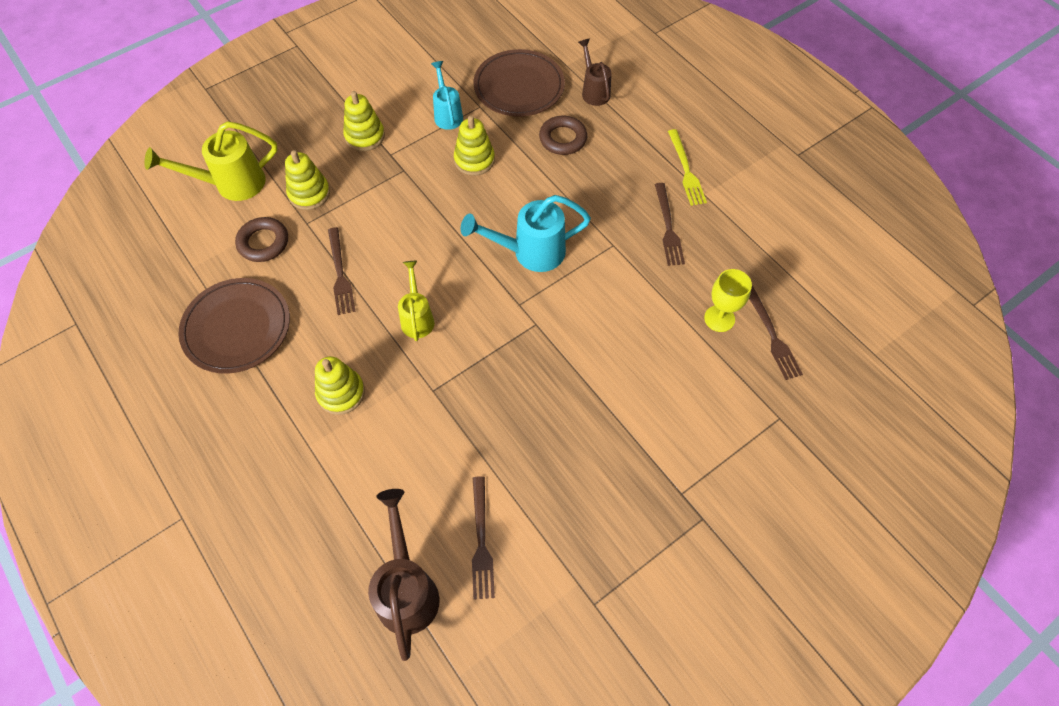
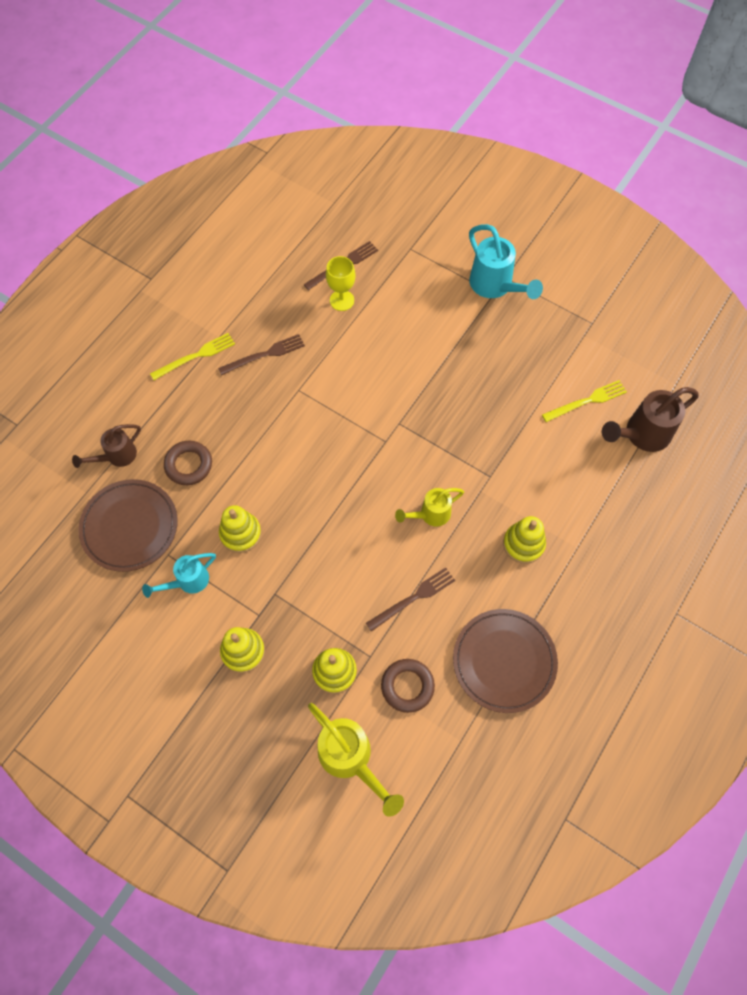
camera: 110 degrees left, 5 degrees up
(481, 541) = (587, 401): brown fork -> yellow fork
(530, 252) = (330, 450): turquoise watering can -> turquoise watering can (495, 287)

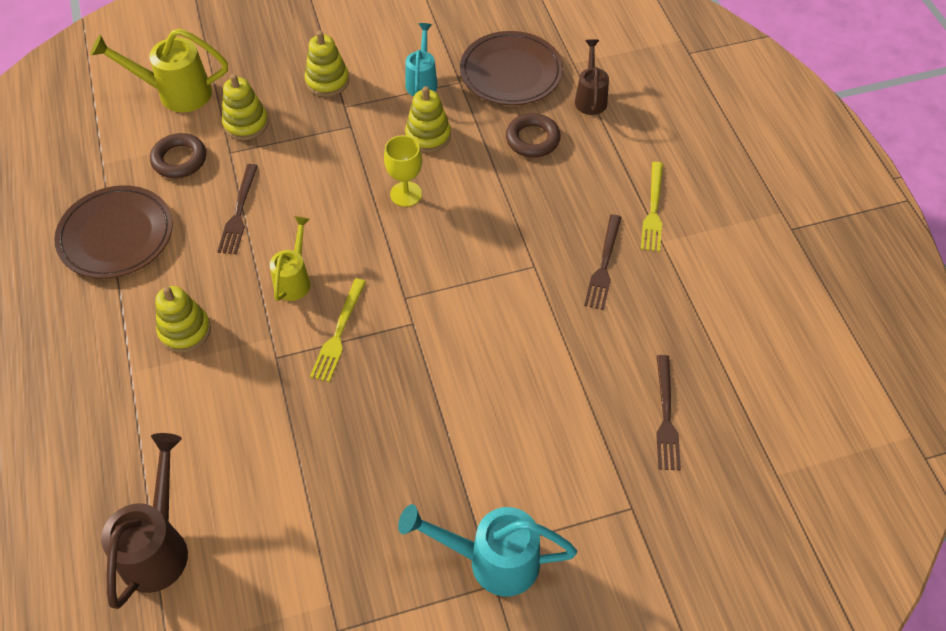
camera: 130 degrees right, 10 degrees down
(342, 300) = (614, 380): yellow goblet -> yellow goblet (406, 194)
(587, 401) = (253, 525): yellow fork -> yellow fork (338, 333)

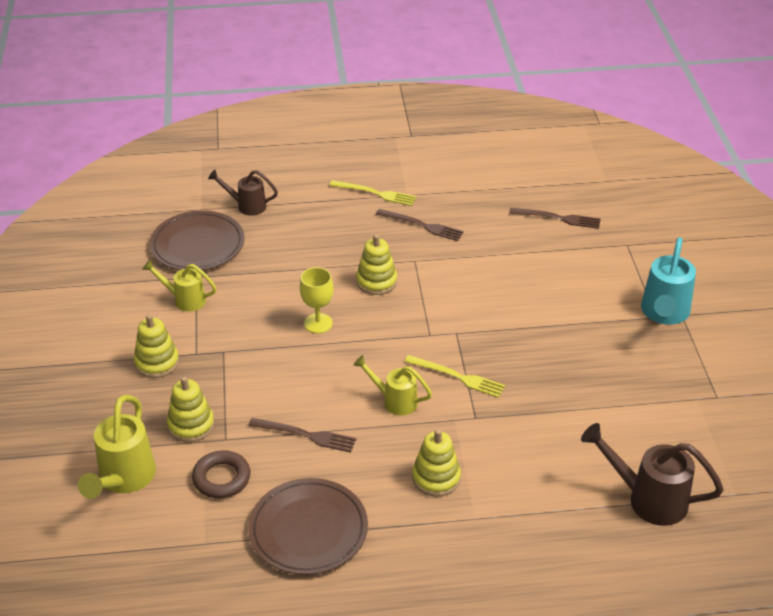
camera: 80 degrees left, 15 degrees down
(422, 81) = (184, 300): turquoise watering can -> yellow watering can
(428, 136) = (254, 303): yellow stacking toy -> yellow stacking toy (376, 282)
(532, 139) = (281, 243): brown ring -> none

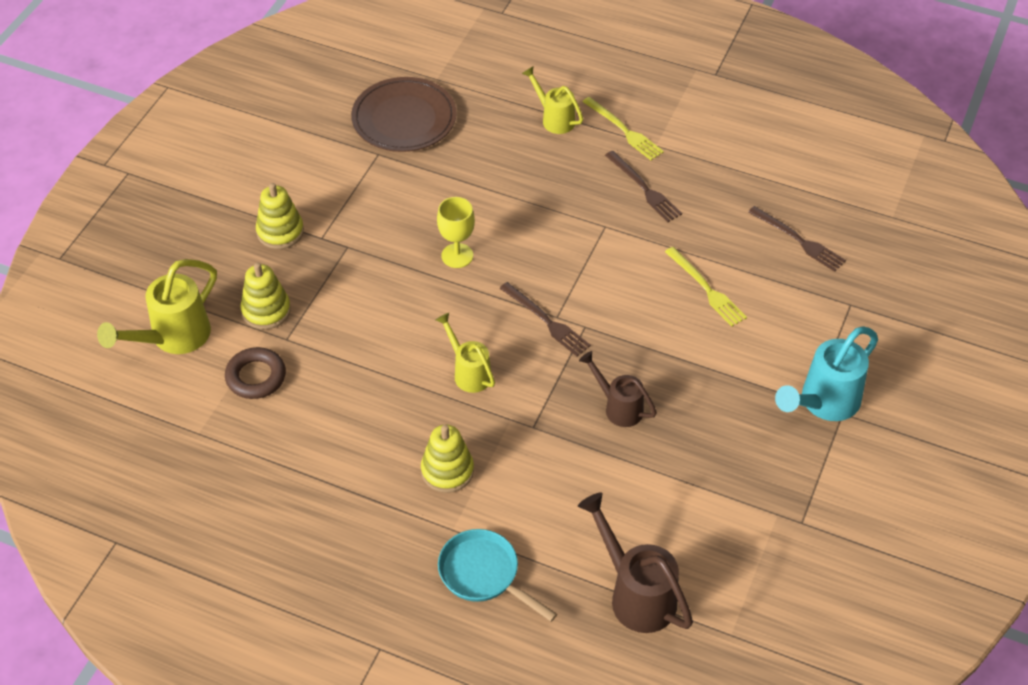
camera: 30 degrees right, 10 degrees up
(184, 300) = (350, 175): yellow watering can -> yellow watering can (554, 118)
(246, 206) = (482, 93): brown watering can -> brown watering can (618, 407)
(306, 435) = (360, 369): brown fork -> brown fork (546, 321)
(308, 530) = (294, 465): brown plate -> none
(376, 282) = (548, 234): yellow stacking toy -> none
(457, 377) = (549, 375): yellow fork -> yellow fork (706, 289)
(526, 540) = (484, 575): none -> turquoise pan

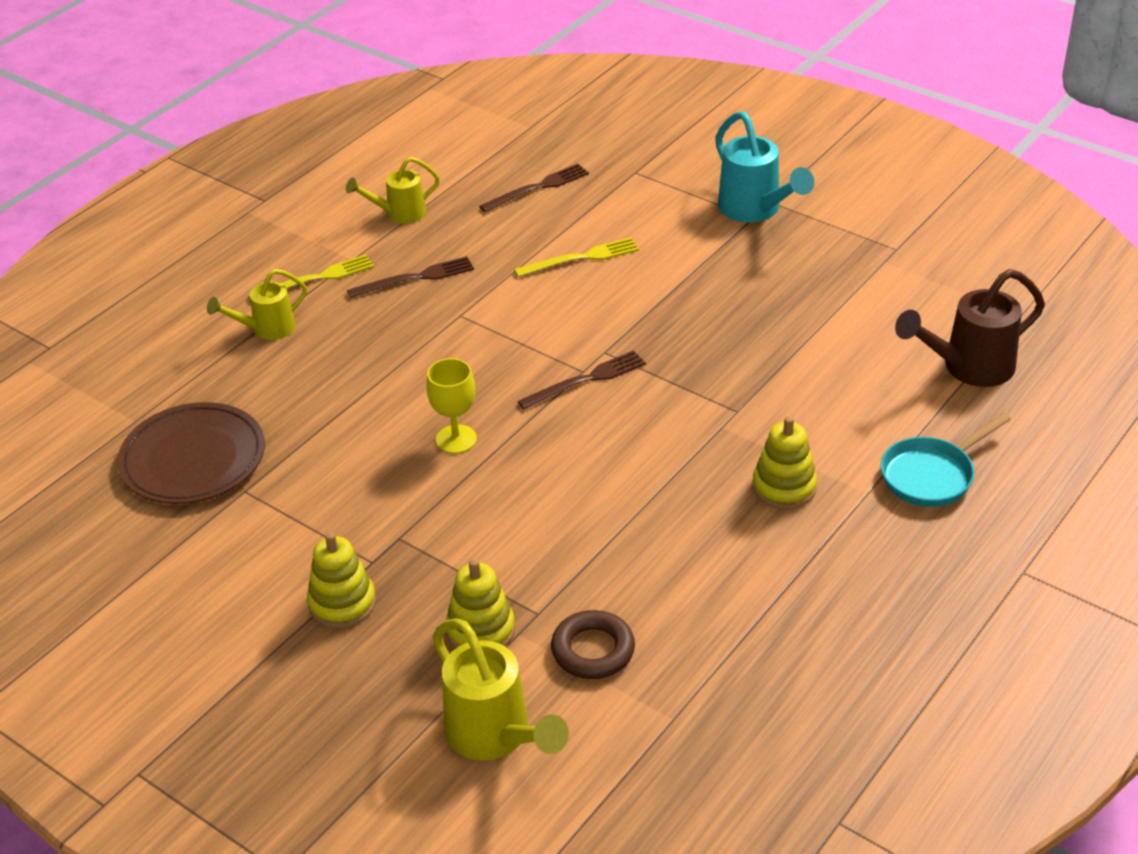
camera: 75 degrees left, 10 degrees down
(468, 372) = (643, 452): yellow watering can -> yellow watering can (399, 214)
(618, 407) = (725, 344): brown watering can -> none

